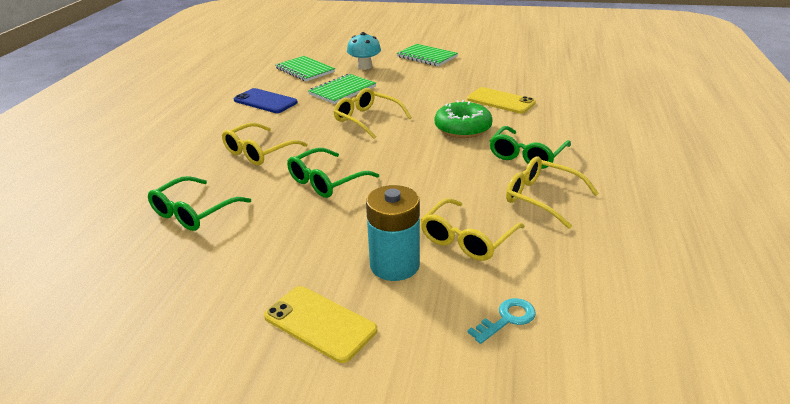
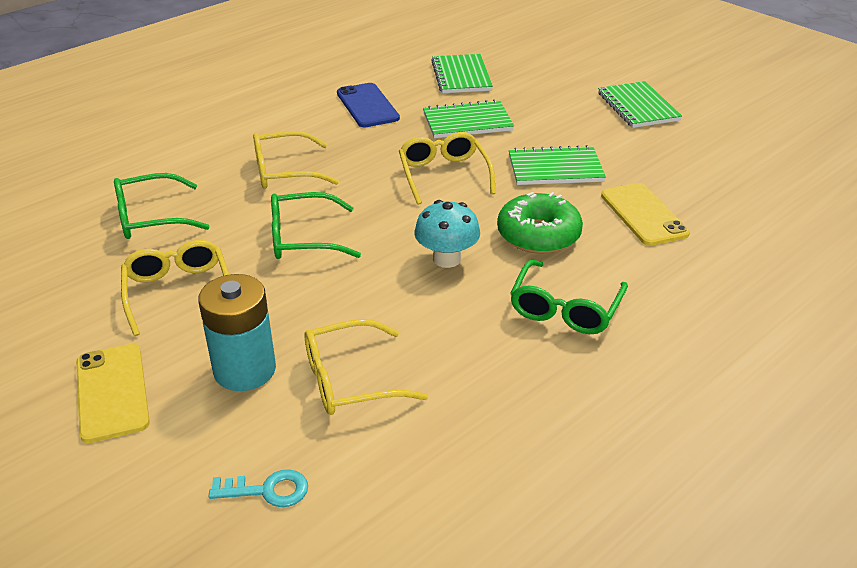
camera: 35 degrees right, 5 degrees up
(364, 67) = (537, 95): turquoise mushroom -> turquoise mushroom (447, 259)
(425, 96) = (555, 169): none -> green notebook
(527, 155) = (565, 308): green glasses -> green glasses turned 45 degrees counterclockwise
(542, 198) = (501, 374): yellow glasses -> yellow glasses (178, 292)

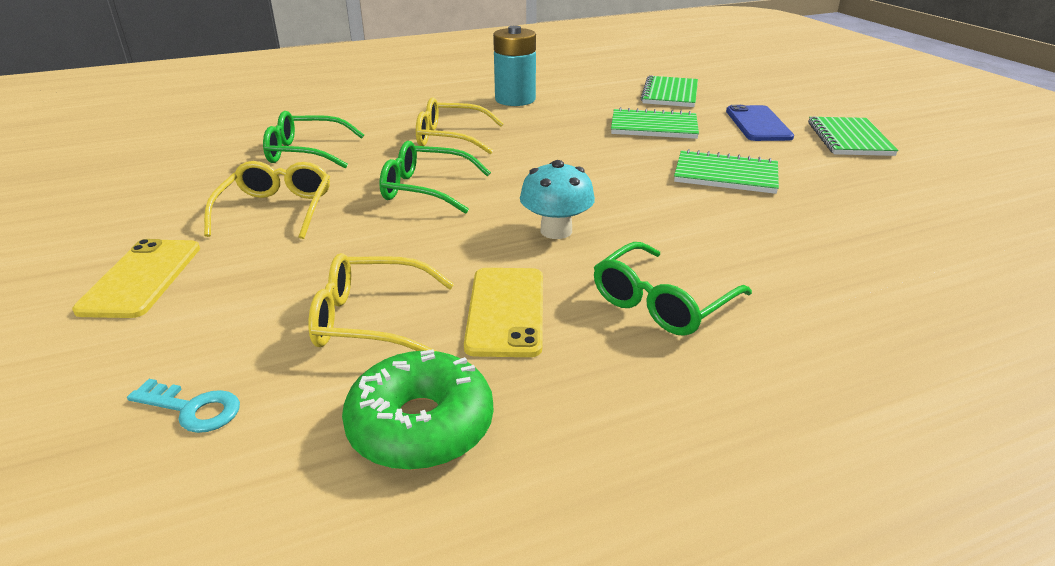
camera: 20 degrees right, 5 degrees down
(245, 370) = (276, 286): turquoise battery -> turquoise battery (515, 99)
(367, 106) = (564, 103): blue phone -> blue phone (758, 124)
(444, 175) = (602, 163): yellow glasses -> none
(538, 235) = (672, 228): green donut -> green donut (421, 425)
(643, 214) = (809, 230): yellow phone -> yellow phone (505, 311)

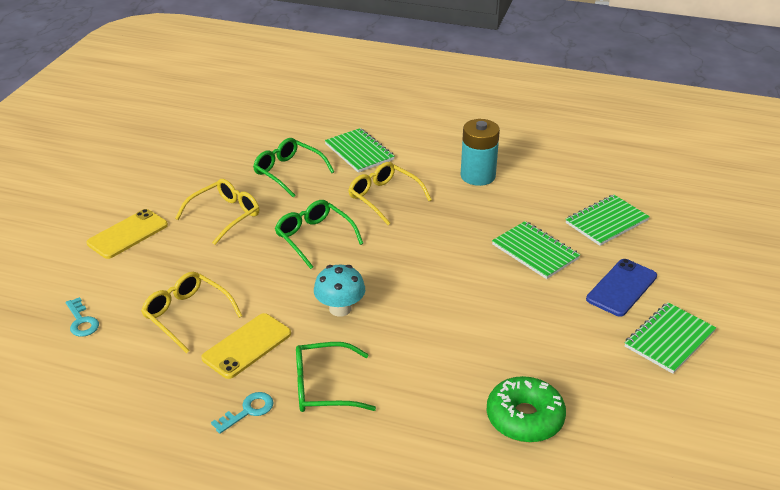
camera: 40 degrees right, 5 degrees up
(421, 425) = (144, 382): green donut -> green donut (524, 418)
(621, 374) = (248, 411): none -> turquoise key
(725, 175) = (510, 322): green notebook -> green notebook (359, 152)

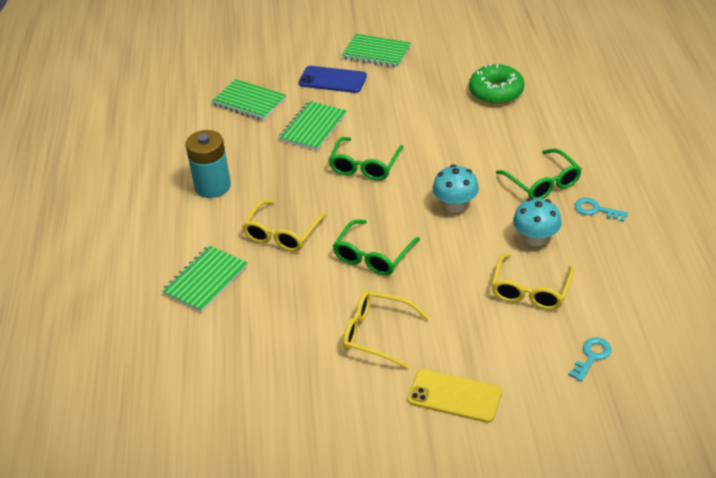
camera: 110 degrees left, 5 degrees up
(247, 346) = (535, 239): yellow phone -> turquoise mushroom
(288, 172) = (272, 319): green glasses -> green glasses (365, 166)

